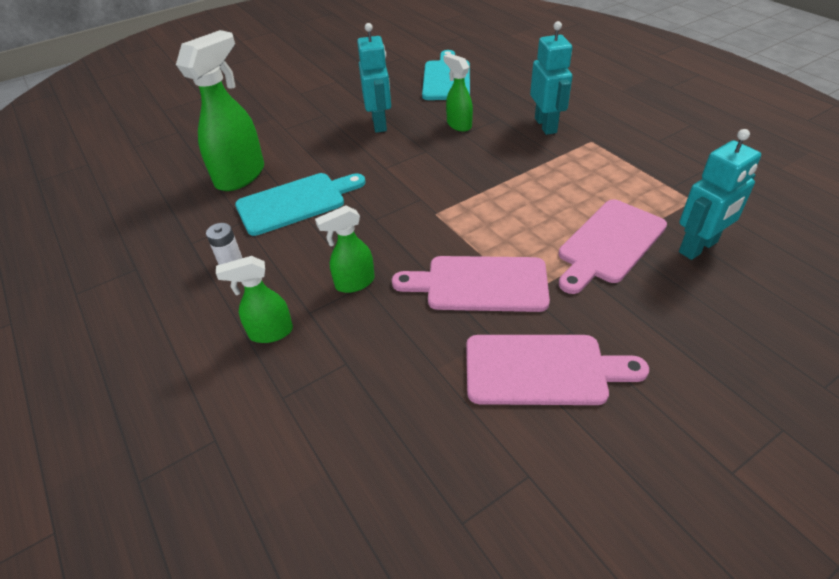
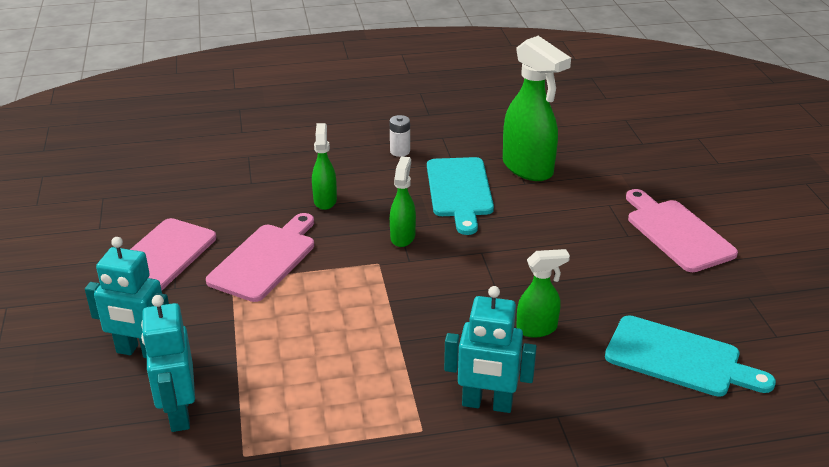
camera: 110 degrees right, 10 degrees down
(270, 333) = (308, 158): green spray bottle -> green spray bottle (403, 237)
(379, 124) = (579, 269): turquoise robot -> turquoise robot (140, 352)
(609, 244) = (240, 354): pink cutting board -> pink cutting board (677, 233)

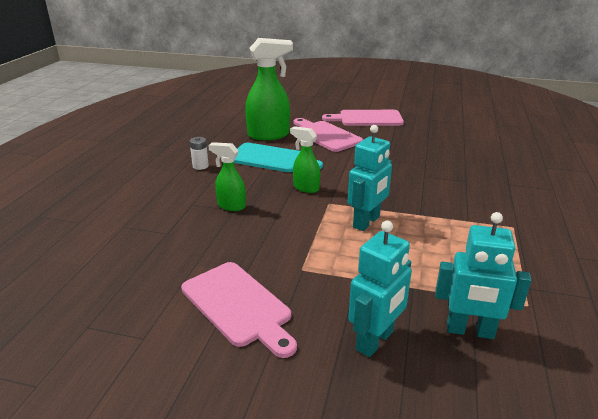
camera: 65 degrees left, 5 degrees down
(265, 259) = (286, 247): pink cutting board -> pink cutting board (325, 135)
(487, 404) = (494, 201): turquoise robot -> turquoise robot (366, 222)
(537, 329) = (430, 171): green spray bottle -> none
(679, 358) = (471, 144): turquoise cutting board -> none

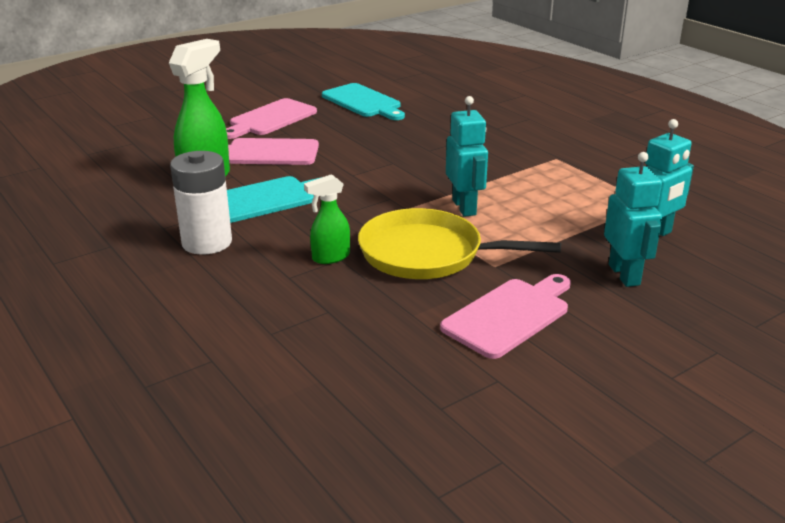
camera: 50 degrees left, 0 degrees up
(200, 166) = (207, 242): white battery -> white battery, size x2.13
(238, 306) = (509, 315): pink cutting board -> pink cutting board turned 45 degrees counterclockwise
(281, 236) = (427, 254): none -> yellow pan
(305, 188) = (359, 207): green spray bottle -> none
(444, 130) = (363, 102): none -> turquoise cutting board

